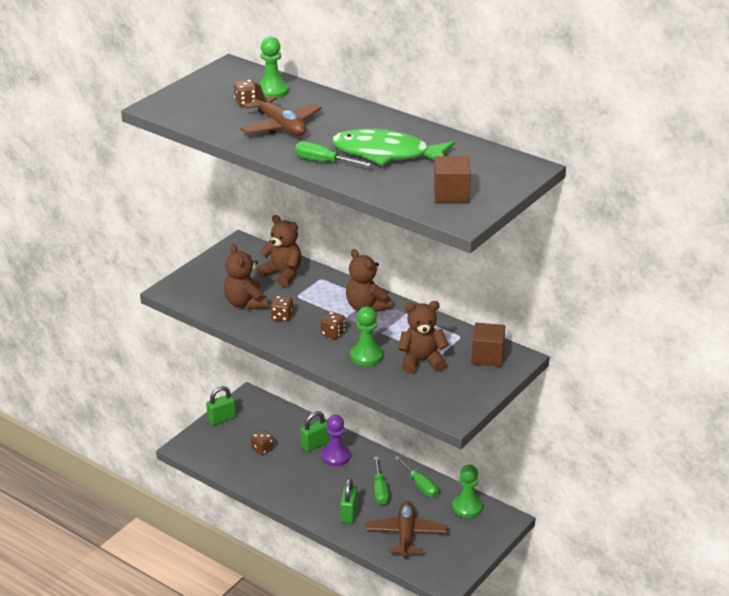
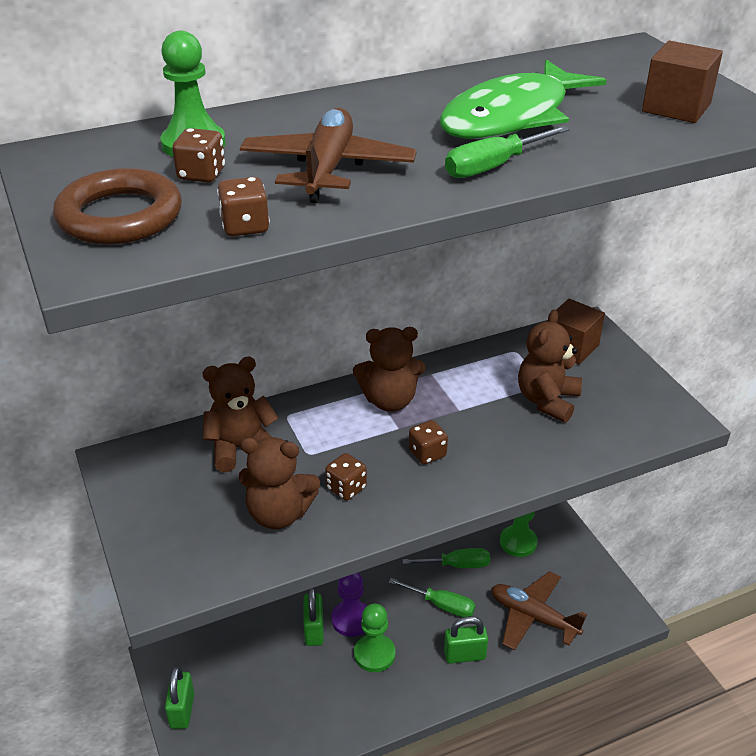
camera: 60 degrees left, 5 degrees up
(195, 99) = (120, 216): none -> brown ring
(262, 449) = (280, 691): brown dice -> brown dice (245, 227)
(280, 126) = (328, 169): brown plane -> brown plane turned 75 degrees counterclockwise
(349, 514) = (464, 655): green padlock -> green padlock turned 45 degrees counterclockwise
(366, 356) = (503, 443): green pawn -> green pawn (374, 654)

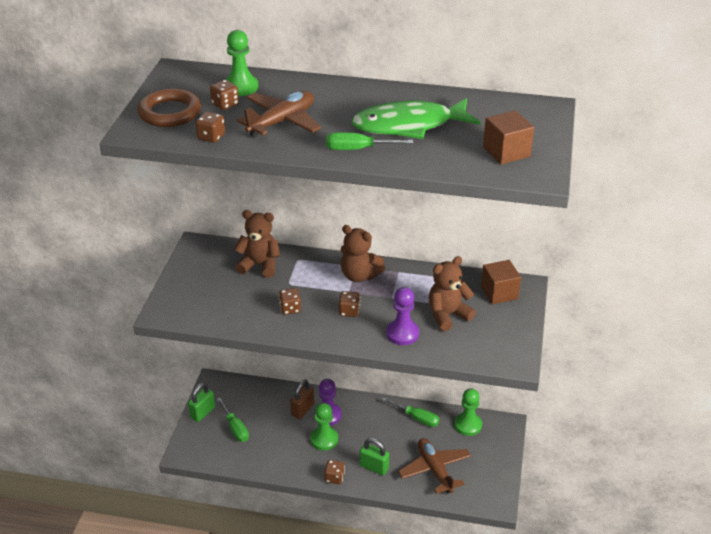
camera: 35 degrees right, 0 degrees up
(279, 514) = (246, 305): brown teddy bear -> none
(314, 630) = (302, 410): green padlock -> brown padlock
(431, 698) = (334, 478): none -> brown dice
(441, 605) = (386, 434): green screwdriver -> green screwdriver (235, 428)
(522, 450) = (402, 333): none -> purple pawn

